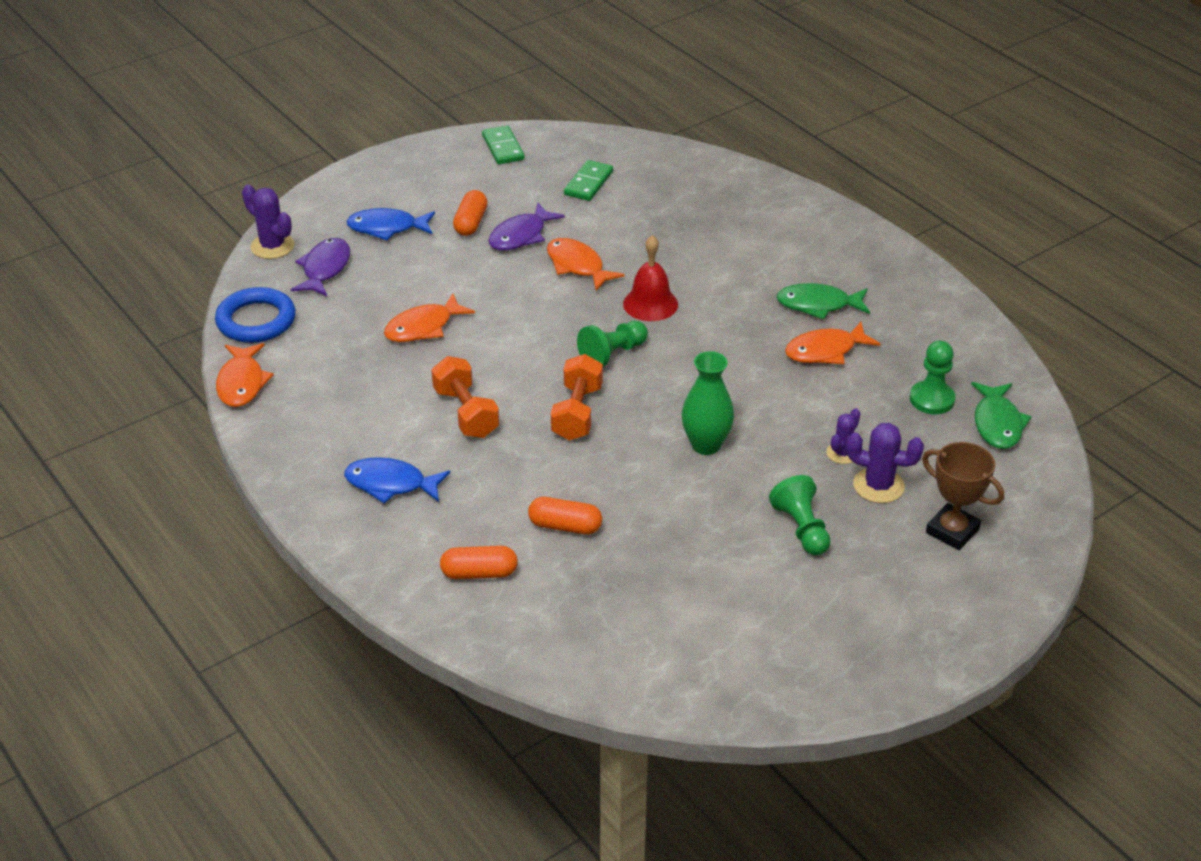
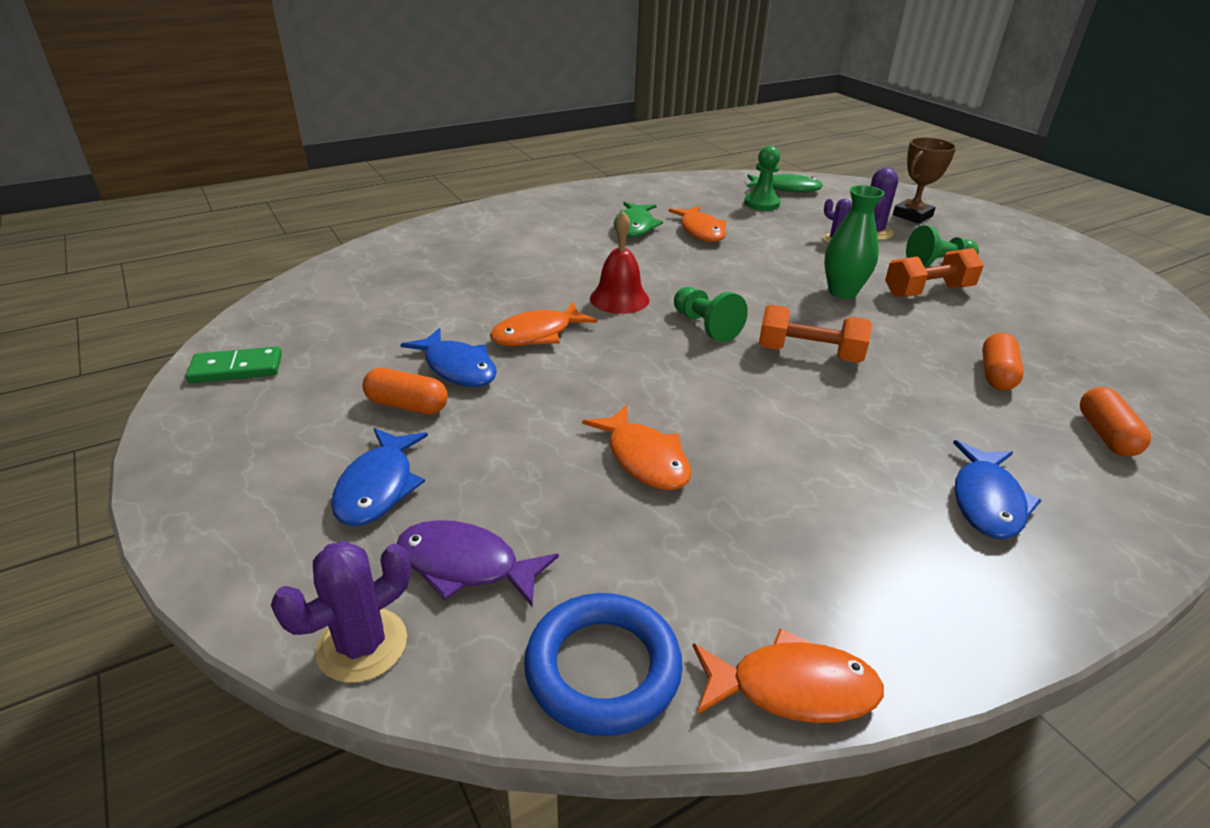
camera: 85 degrees left, 5 degrees down
(466, 413) = (825, 430): orange dumbbell -> orange dumbbell (928, 291)
(521, 236) = (457, 368): purple fish -> blue fish
(588, 183) = (369, 315): green domino -> none

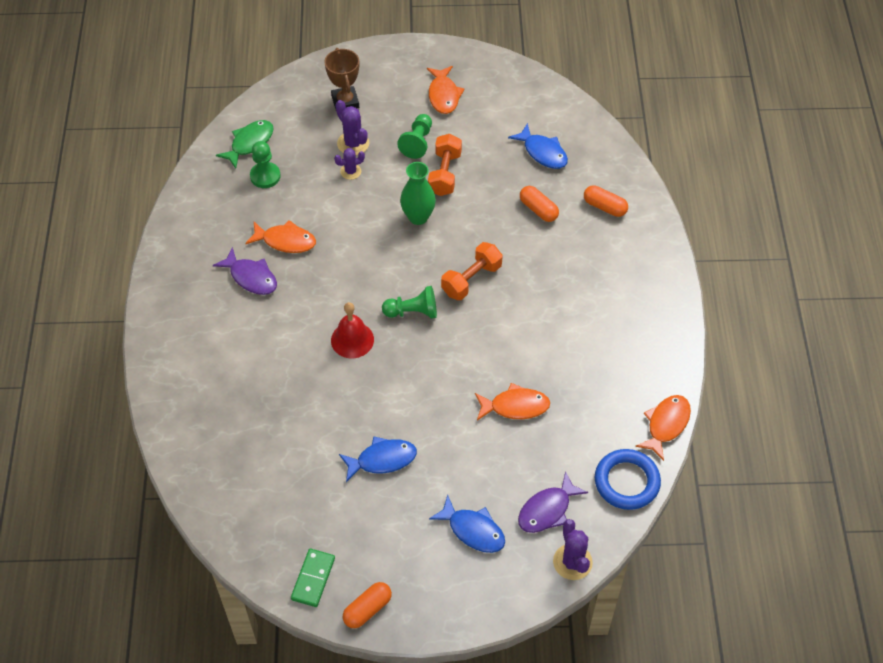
camera: 60 degrees left, 20 degrees up
(407, 405) = (407, 497): orange capsule -> orange capsule (367, 609)
(537, 334) = (368, 404): orange fish -> orange fish (443, 95)
(635, 227) = (251, 277): green fish -> purple fish
(987, 501) = (616, 289): blue fish -> blue fish (543, 152)

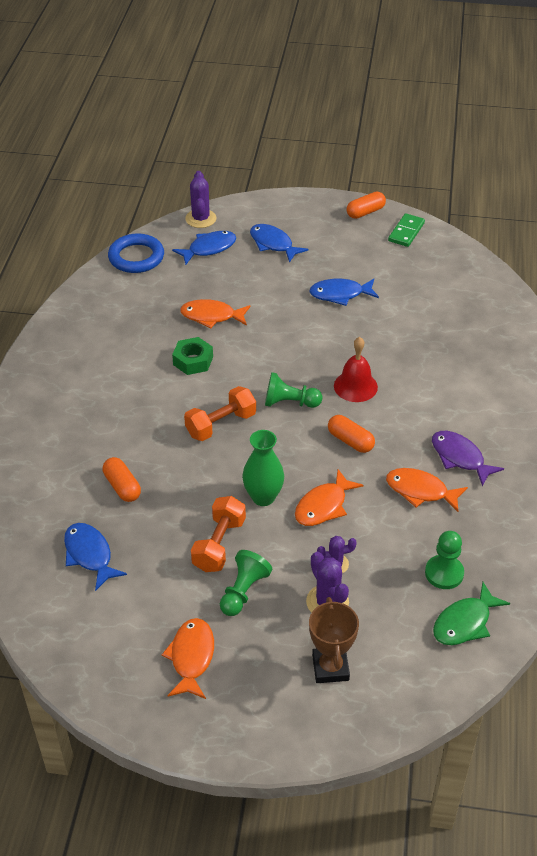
camera: 170 degrees left, 10 degrees down
(518, 346) = (193, 361): none -> green nut
(547, 510) = (209, 248): purple fish -> blue fish
(604, 207) = (46, 479): orange capsule -> orange capsule (350, 441)
(666, 424) = (83, 288): orange fish -> orange fish (323, 506)

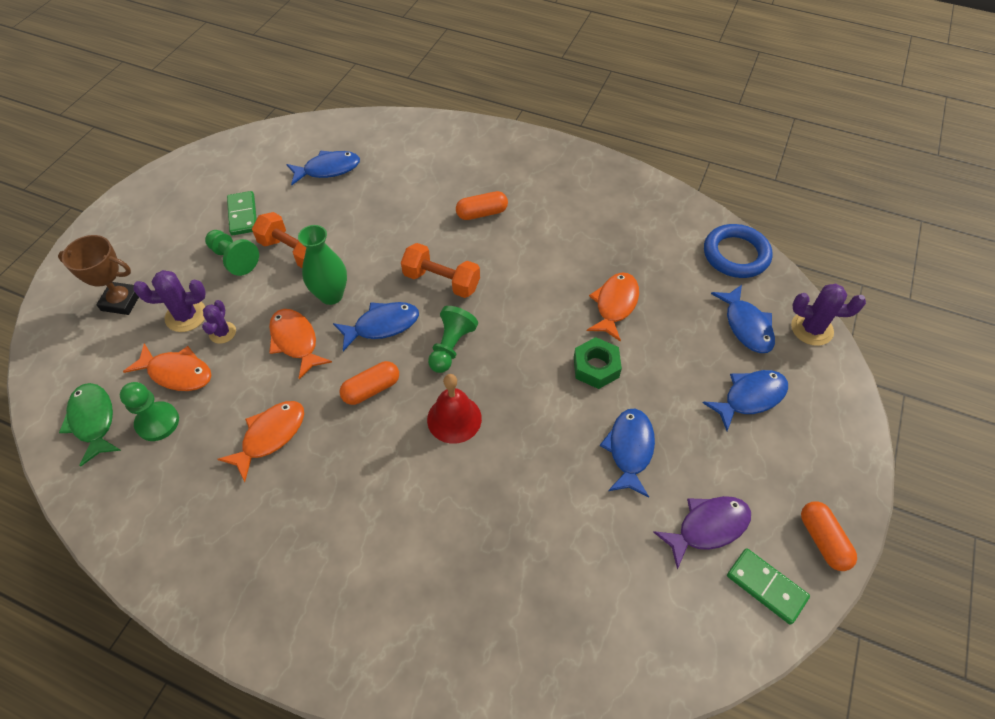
camera: 105 degrees right, 10 degrees up
(122, 486) = (393, 198): orange capsule -> orange capsule (482, 213)
(179, 608) = (243, 215): none -> green domino
(191, 657) = (192, 215): orange fish -> orange fish (177, 373)
(193, 361) = (544, 275): green nut -> green nut (596, 367)
(221, 424) = (441, 281): orange dumbbell -> orange dumbbell turned 45 degrees counterclockwise
(284, 451) = (382, 325): none -> blue fish
(460, 457) = (297, 495): purple fish -> purple fish (707, 527)

